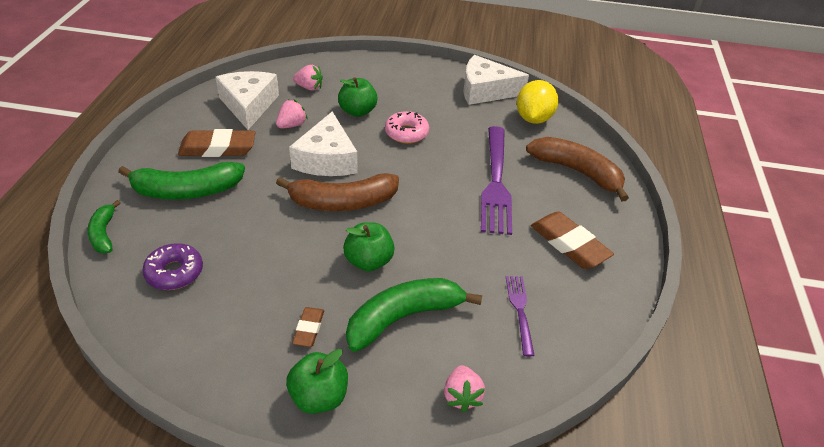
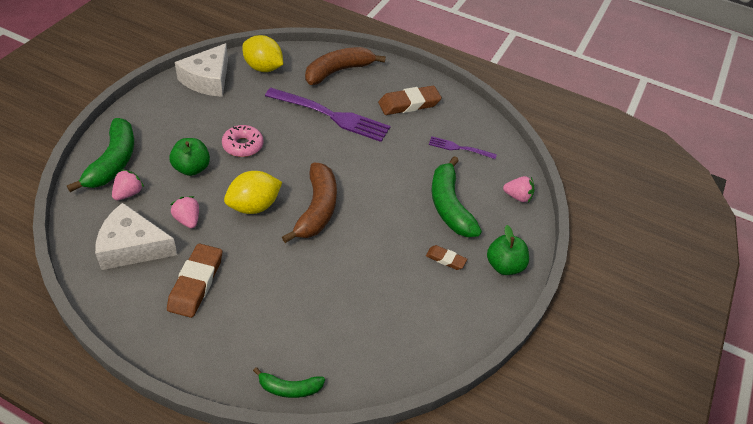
camera: 75 degrees left, 5 degrees up
(174, 272) = (361, 336): purple donut -> none
(186, 191) = (253, 316): green banana -> green banana (113, 162)
(327, 159) = (254, 206): white cheese -> yellow lemon
(369, 261) = (390, 210): green apple -> none

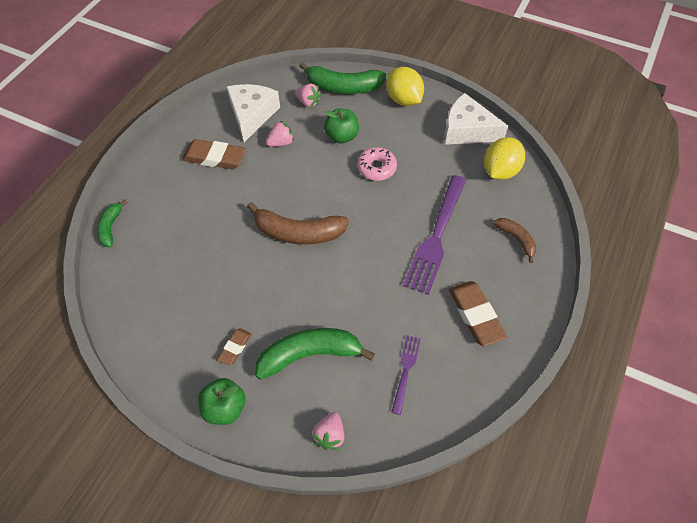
camera: 95 degrees right, 10 degrees up
(254, 206) = (299, 185): yellow lemon -> yellow lemon (404, 100)
(338, 71) = (516, 239): brown banana -> brown banana, size x0.55

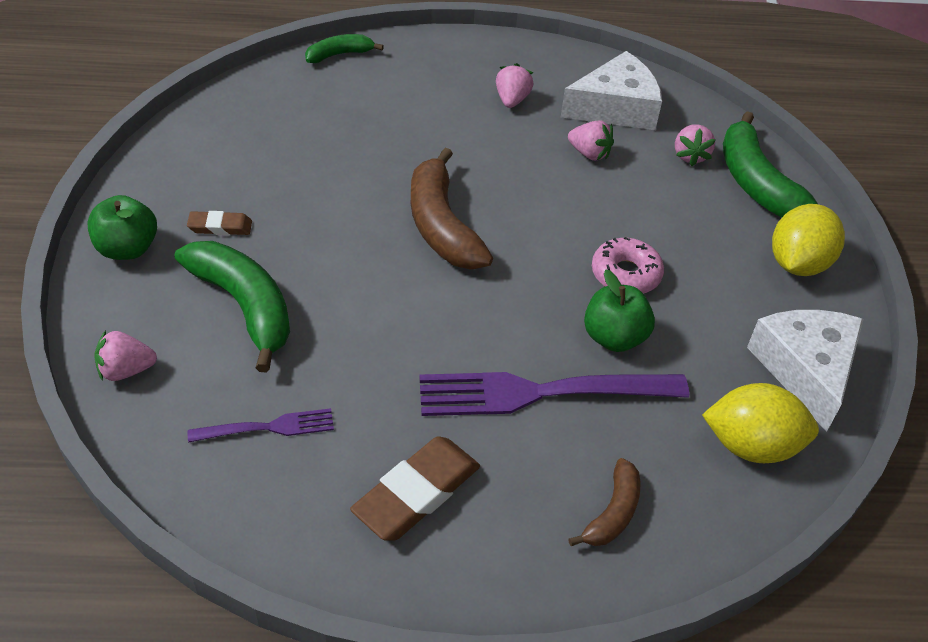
camera: 60 degrees right, 10 degrees down
(215, 158) = (512, 100): brown eraser -> pink strawberry
(342, 136) = (655, 214): green apple -> green apple (614, 337)

